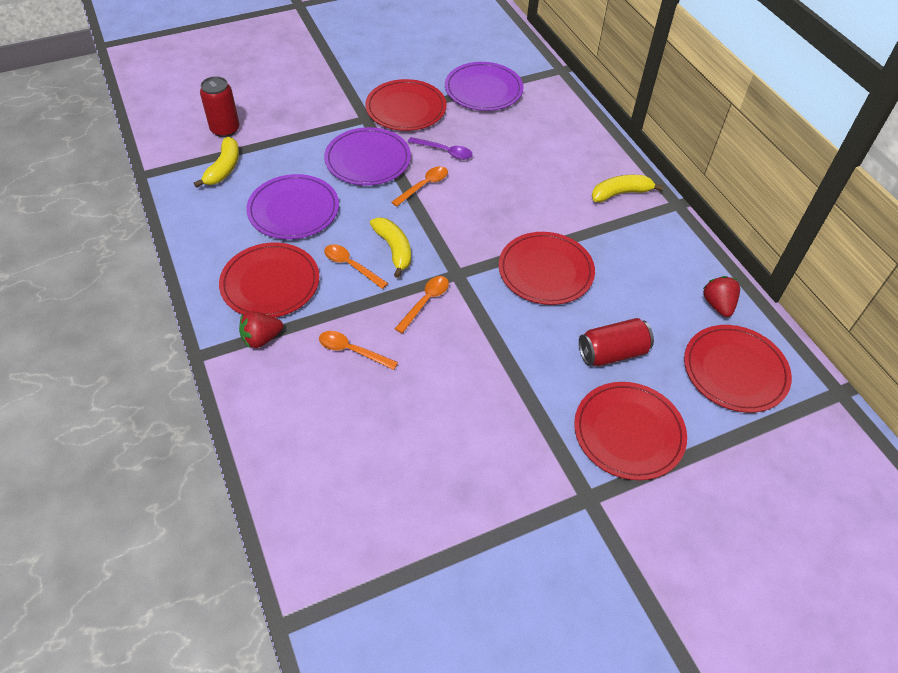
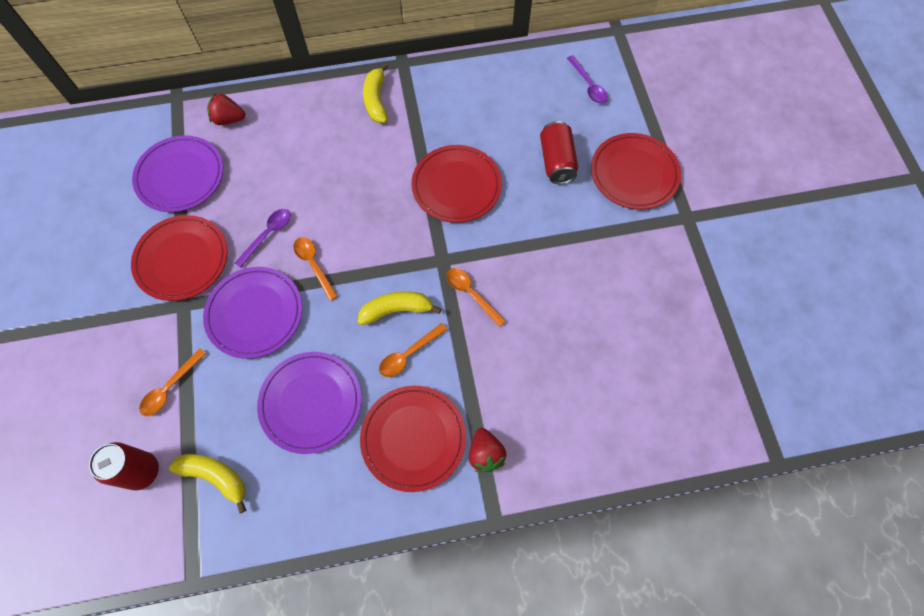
camera: 75 degrees left, 15 degrees up
(352, 351) = (516, 369): orange spoon -> orange spoon (170, 387)
(718, 305) = (522, 73): red strawberry -> red strawberry (229, 119)
(735, 370) = (588, 85): red plate -> purple spoon

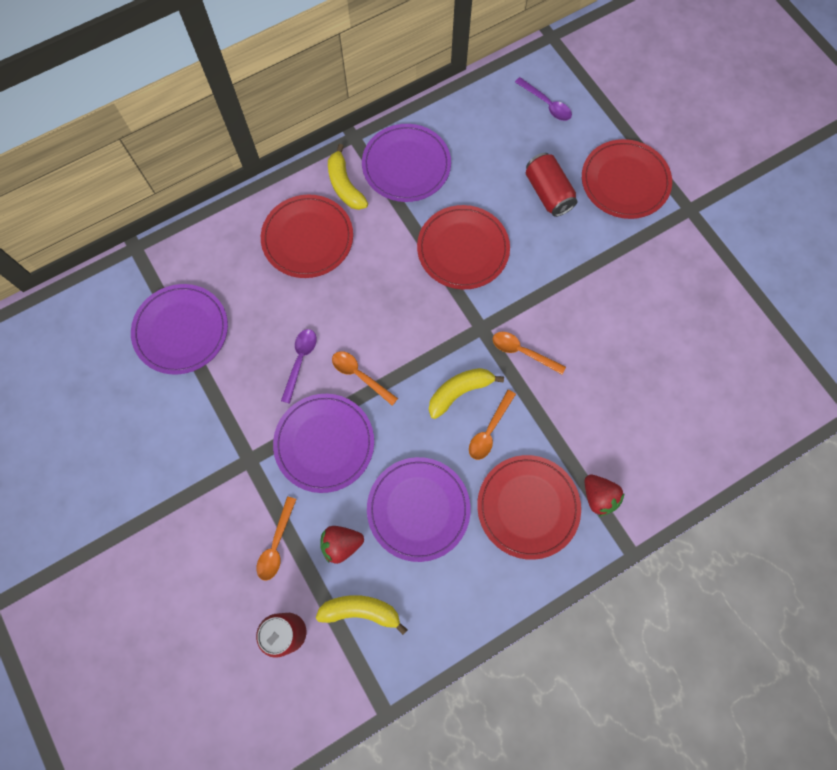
camera: 20 degrees left, 5 degrees up
(182, 259) = (225, 415): red plate -> red plate (307, 238)
(229, 119) = (202, 254): red strawberry -> red strawberry (341, 544)
(438, 99) = (406, 165): none -> purple plate

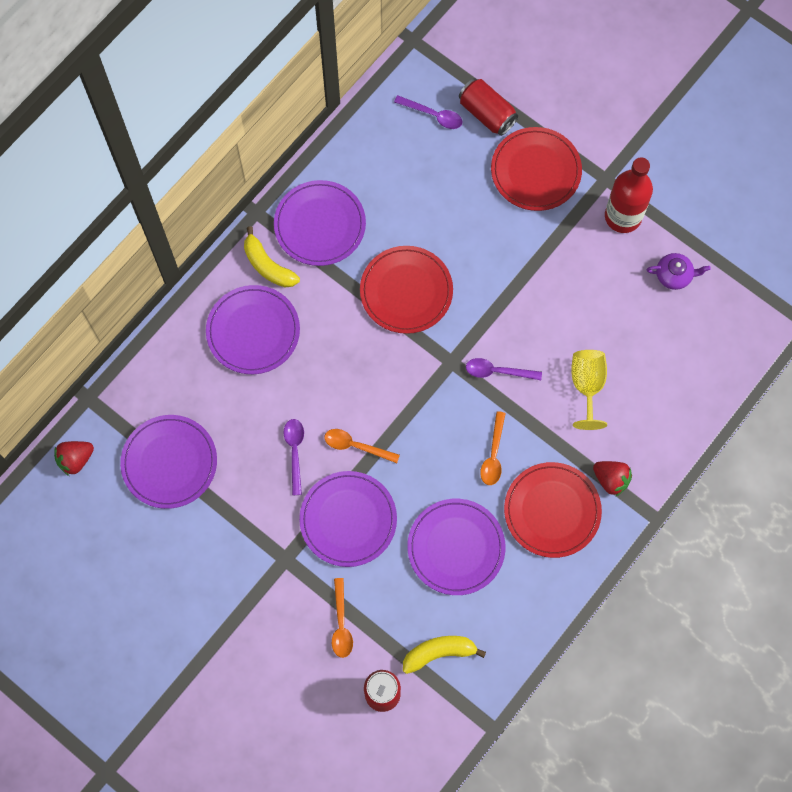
camera: 20 degrees left, 0 degrees up
(307, 238) = (253, 331): red plate -> purple plate
(341, 544) = (399, 603): red strawberry -> red strawberry (75, 459)
(459, 392) = (453, 429): yellow banana -> none
(522, 352) = (497, 371): orange spoon -> purple spoon
(548, 193) = (467, 207): red can -> red can (487, 113)
(606, 396) = (587, 386): none -> yellow goblet
(695, 248) = (623, 216): none -> red bottle
(728, 319) = (674, 275): none -> purple teapot

